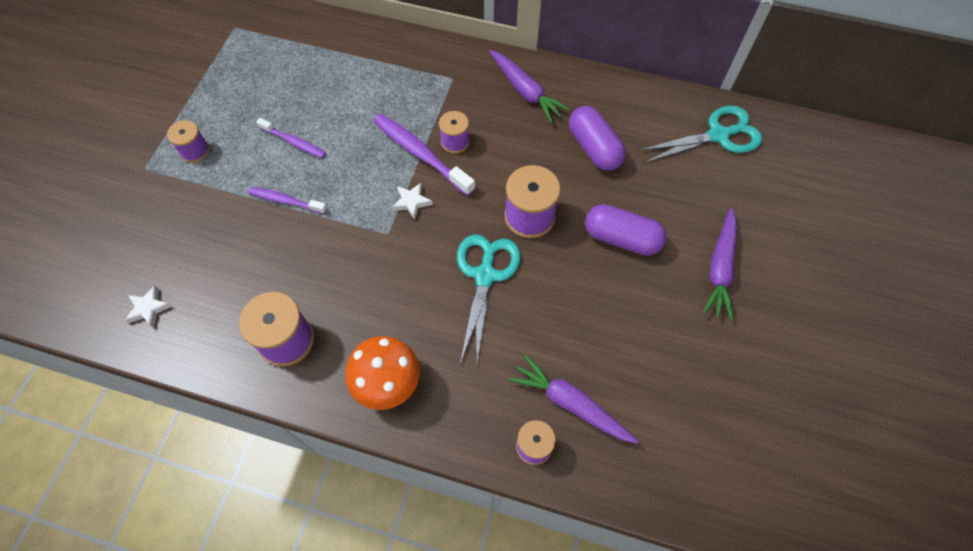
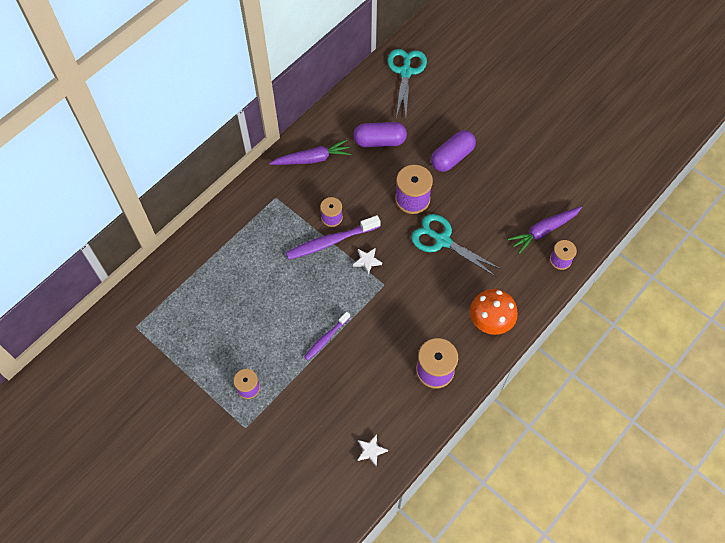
camera: 65 degrees left, 0 degrees up
(294, 142) = (277, 318): purple toothbrush -> none
(719, 268) = (495, 119): purple carrot -> none

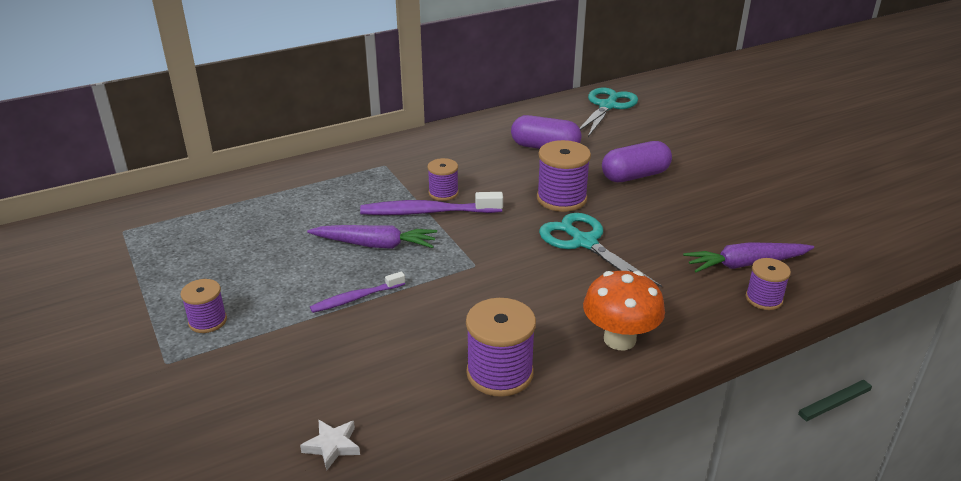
camera: 20 degrees right, 30 degrees down
(312, 159) = (451, 145): purple carrot -> purple carrot (375, 245)
(367, 261) = (465, 239): white star -> none

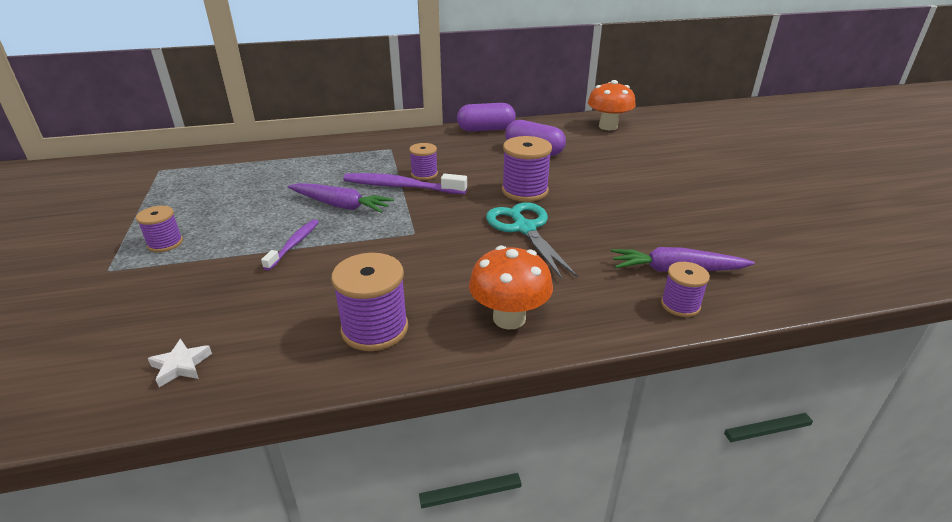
camera: 15 degrees right, 0 degrees up
(355, 298) = (294, 244): purple toothbrush -> purple toothbrush turned 120 degrees clockwise
(607, 106) = (608, 126): turquoise scissors -> orange mushroom
(635, 176) = (604, 181): purple capsule -> purple capsule (486, 129)

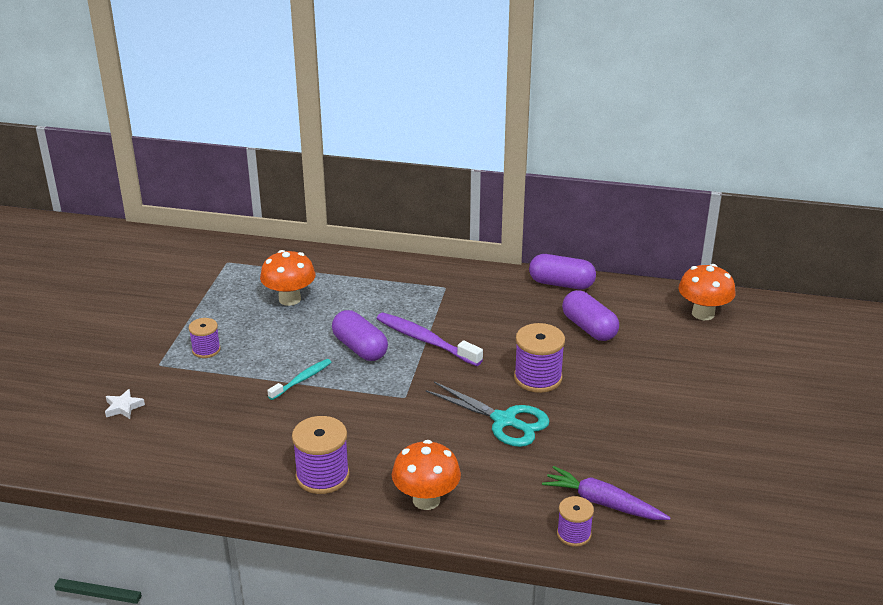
camera: 25 degrees right, 0 degrees up
(181, 366) = (183, 462): white star -> white star (123, 407)
(243, 184) = (289, 299): none -> orange mushroom
(294, 244) = (302, 379): purple toothbrush -> turquoise toothbrush
(340, 205) = (360, 348): purple carrot -> purple capsule
(424, 174) = (456, 330): purple spool -> none
(525, 228) = (504, 421): turquoise scissors -> turquoise scissors turned 120 degrees clockwise

